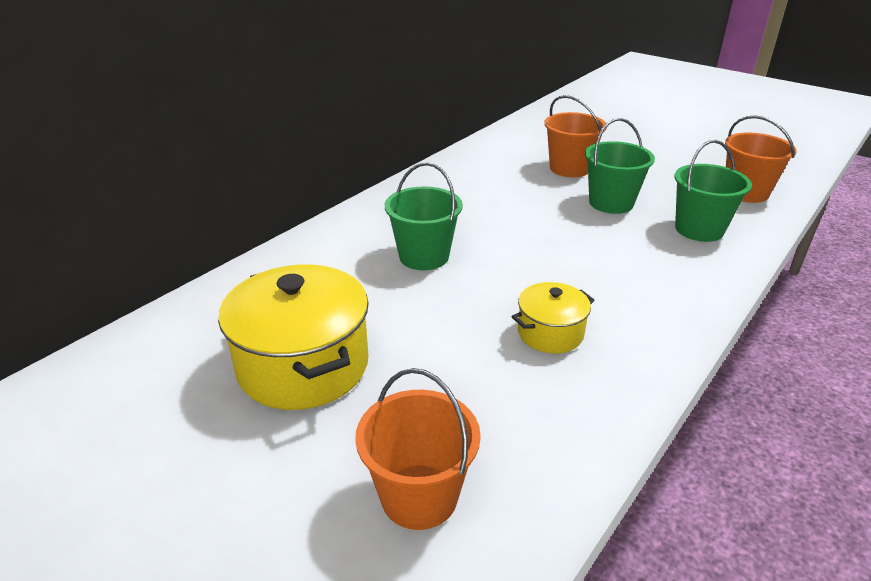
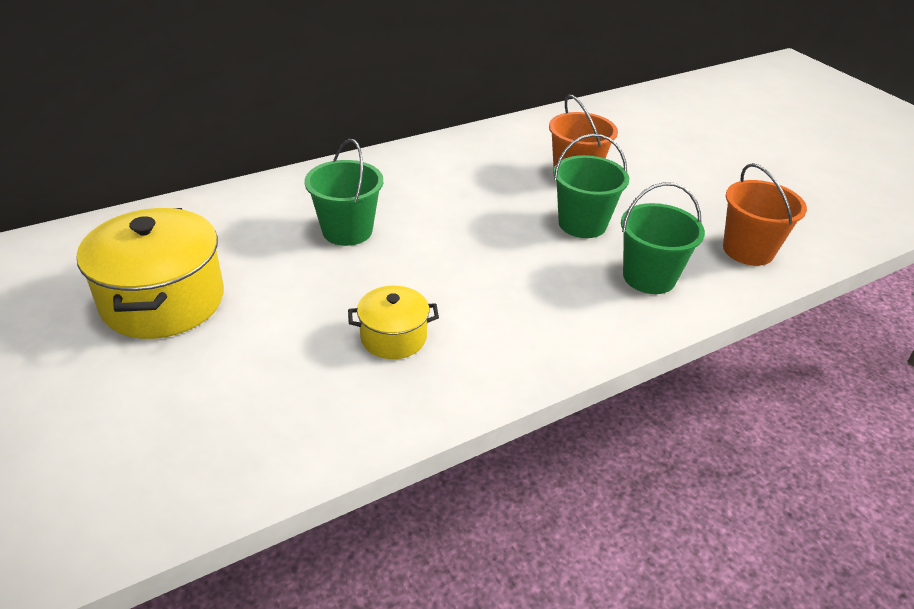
camera: 20 degrees right, 5 degrees up
(419, 496) = (159, 437): orange bucket -> none

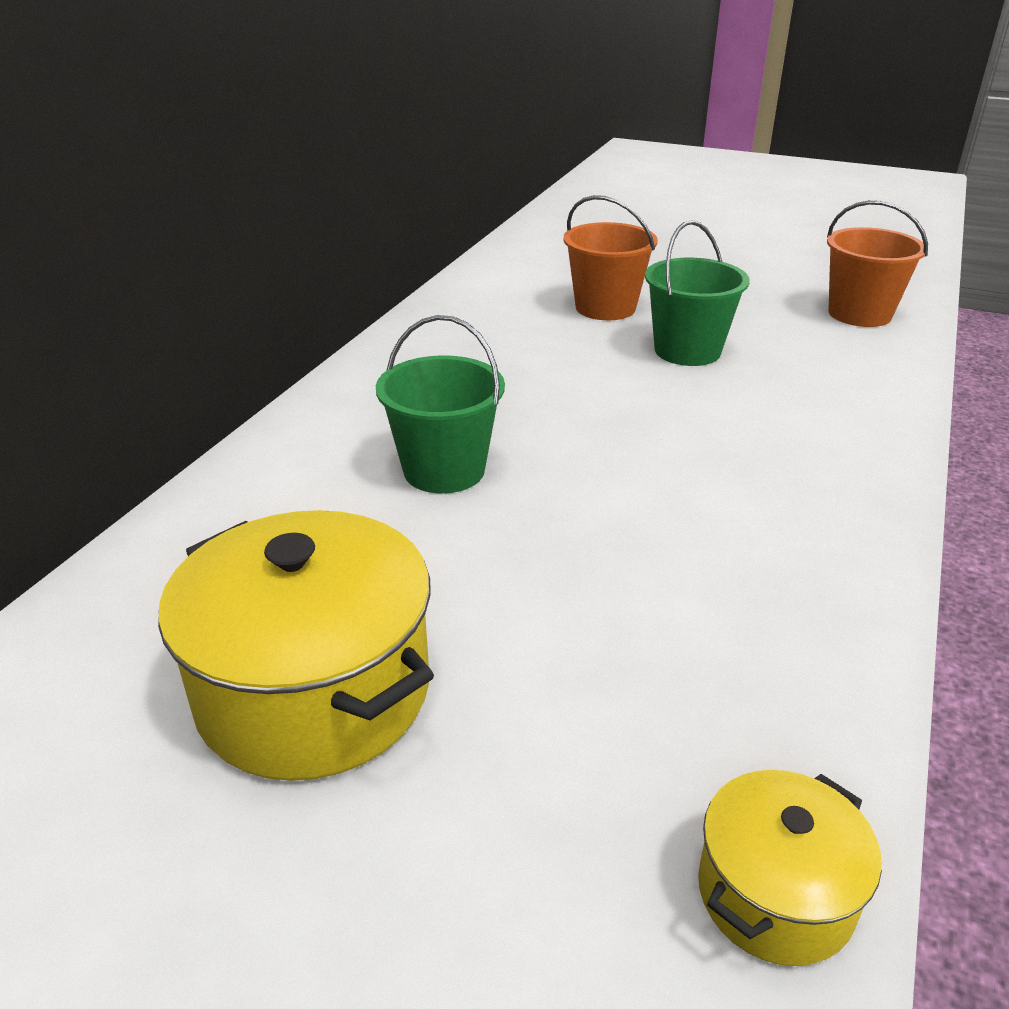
camera: 35 degrees left, 5 degrees down
(393, 337) = (692, 562): yellow pot -> yellow pot (775, 893)
(649, 277) = (825, 373): green bucket -> none

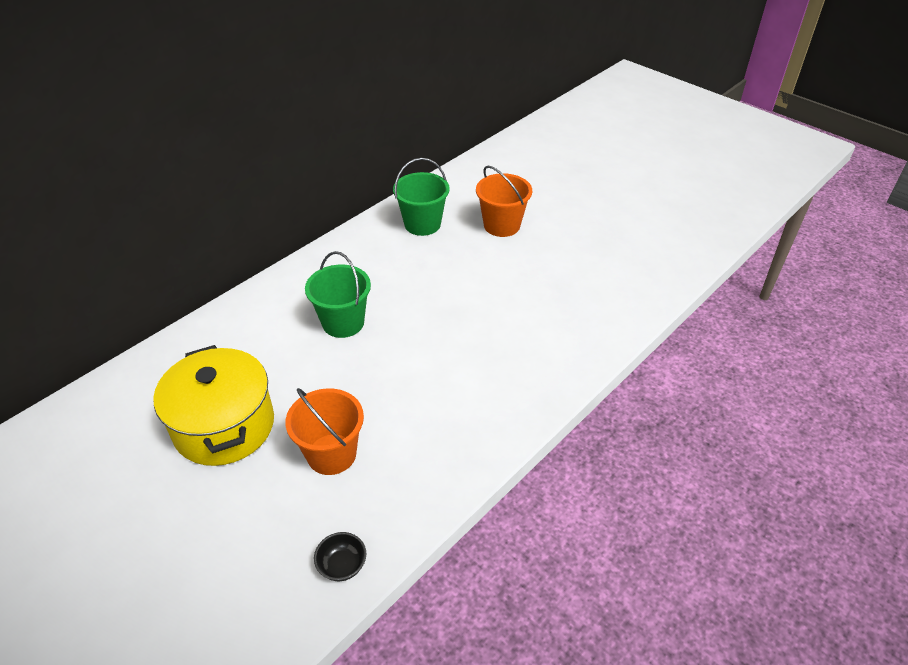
camera: 20 degrees right, 10 degrees up
(687, 351) = (524, 270): green bucket -> green bucket (422, 224)
(775, 893) = (342, 565): yellow pot -> black bowl
(859, 314) = (652, 264): orange bucket -> orange bucket (331, 454)

